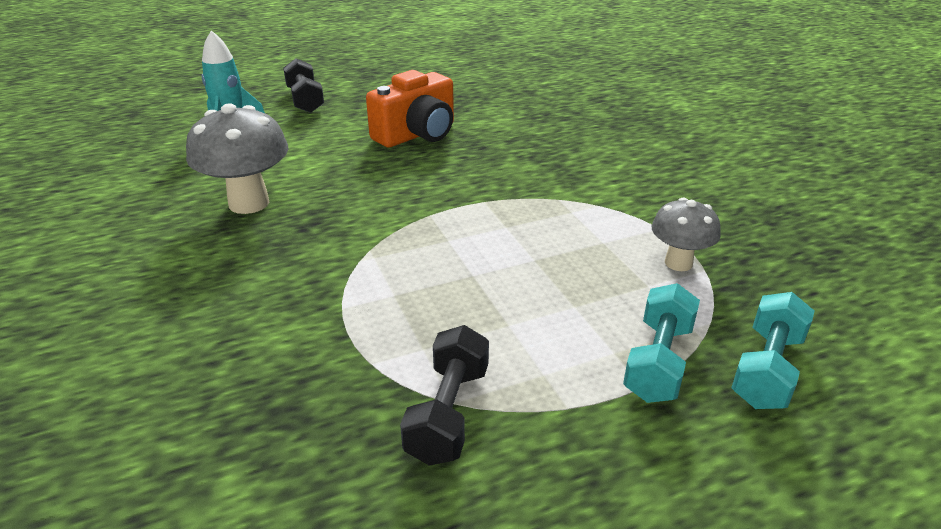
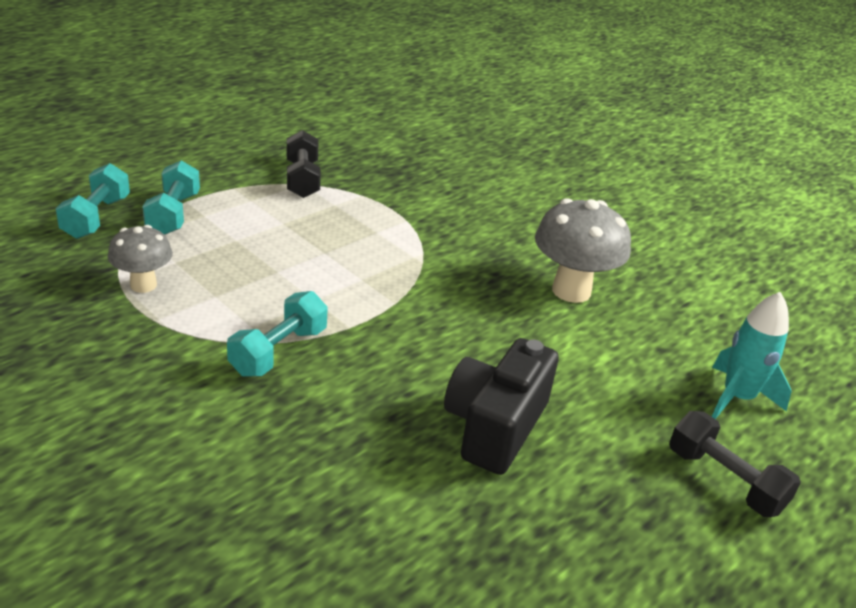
camera: 155 degrees right, 0 degrees up
(417, 134) = (495, 426): orange camera -> black camera
(552, 191) = (279, 351): none -> turquoise dumbbell

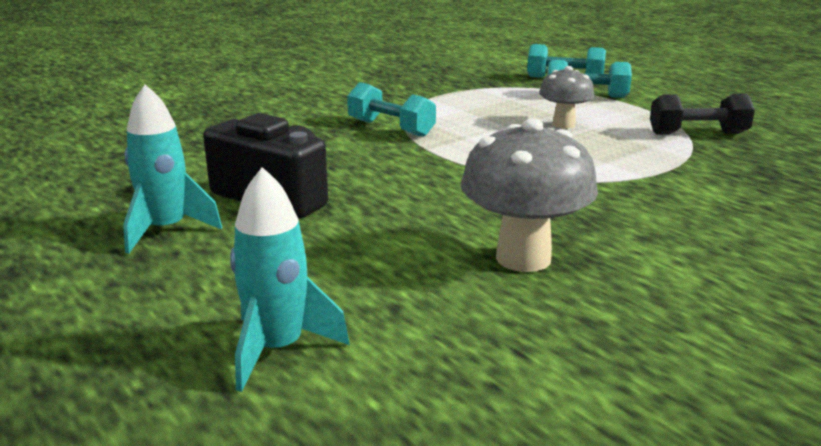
camera: 100 degrees right, 10 degrees down
(143, 285) = (474, 93): grey mushroom -> grey mushroom (563, 125)
(595, 495) = (166, 230): none -> turquoise rocket
(724, 480) = (139, 305): black dumbbell -> none

